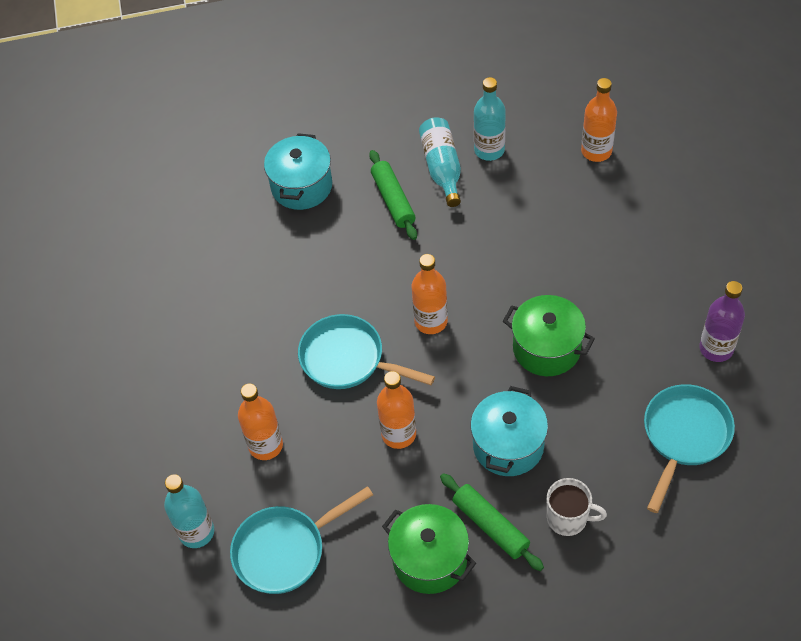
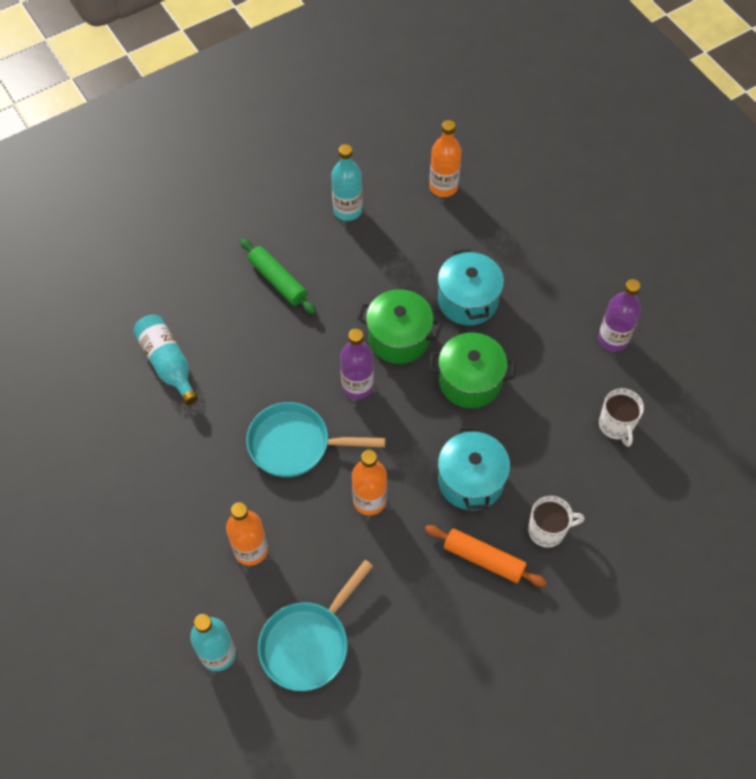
camera: 25 degrees left, 5 degrees up
(301, 186) = (186, 290): turquoise pot -> turquoise pot (468, 300)
(430, 559) = (442, 607): green pot -> green pot (399, 338)
(431, 321) = (357, 386): orange bottle -> purple bottle
(442, 168) = (311, 238): turquoise bottle -> turquoise bottle (168, 363)
(490, 525) = (484, 559): green rolling pin -> orange rolling pin
(684, 436) = (616, 425): turquoise pan -> white mug

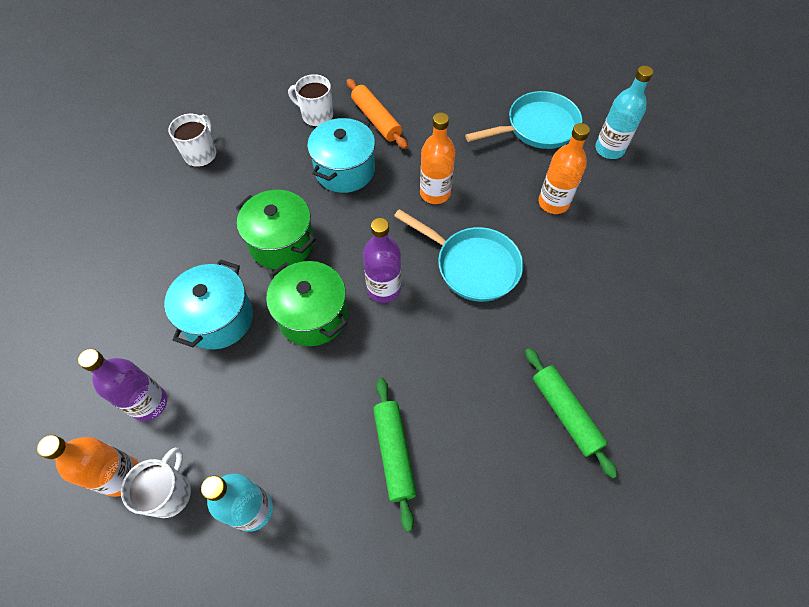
camera: 150 degrees left, 0 degrees up
(168, 363) = (565, 413): turquoise bottle -> green rolling pin
(405, 194) = (170, 493): none -> white mug
(613, 339) = (133, 216): purple bottle -> purple bottle (149, 403)

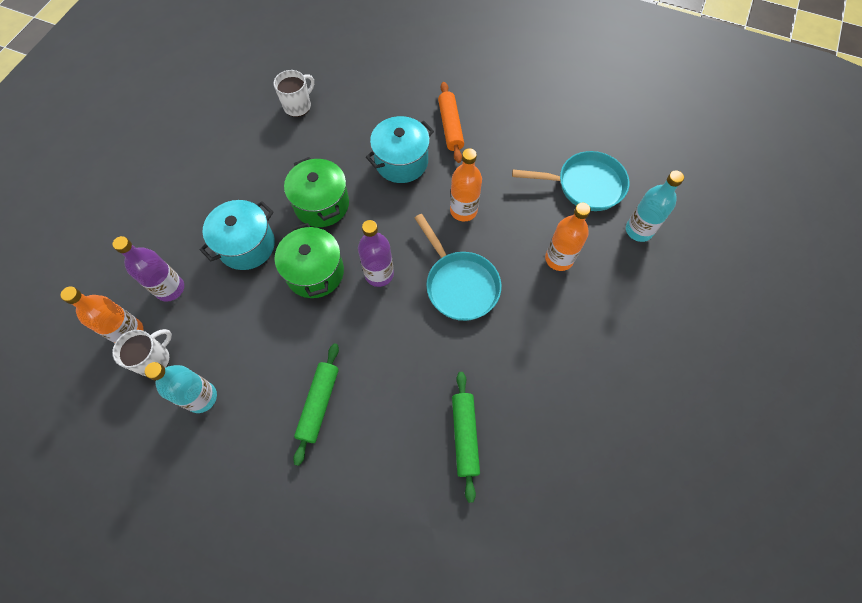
camera: 25 degrees right, 5 degrees up
(316, 115) = (404, 105): white mug -> none

